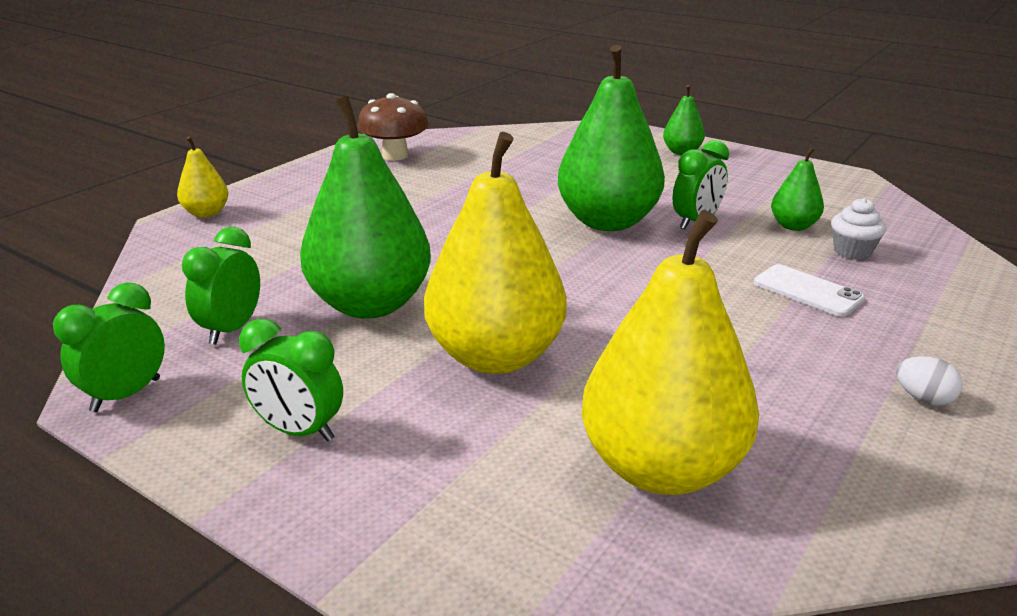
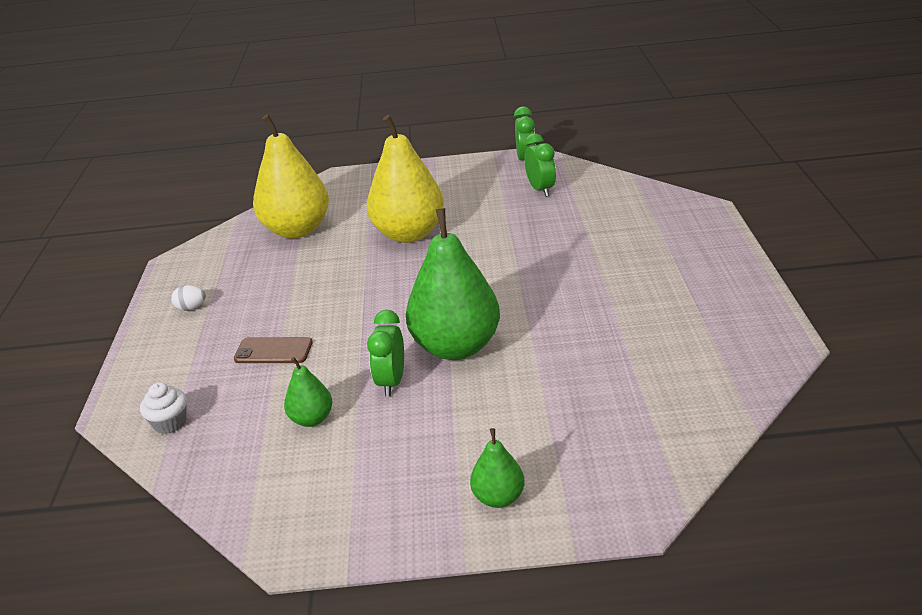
camera: 145 degrees right, 5 degrees up
(206, 213) = (706, 221): yellow pear -> none
(299, 431) = (443, 181): green clock -> none
(370, 304) = (504, 226): green pear -> none
(395, 156) = (728, 331): brown mushroom -> none
(808, 291) = (273, 351): white phone -> brown phone
(852, 251) = (253, 410): white cupcake -> white cupcake (170, 423)

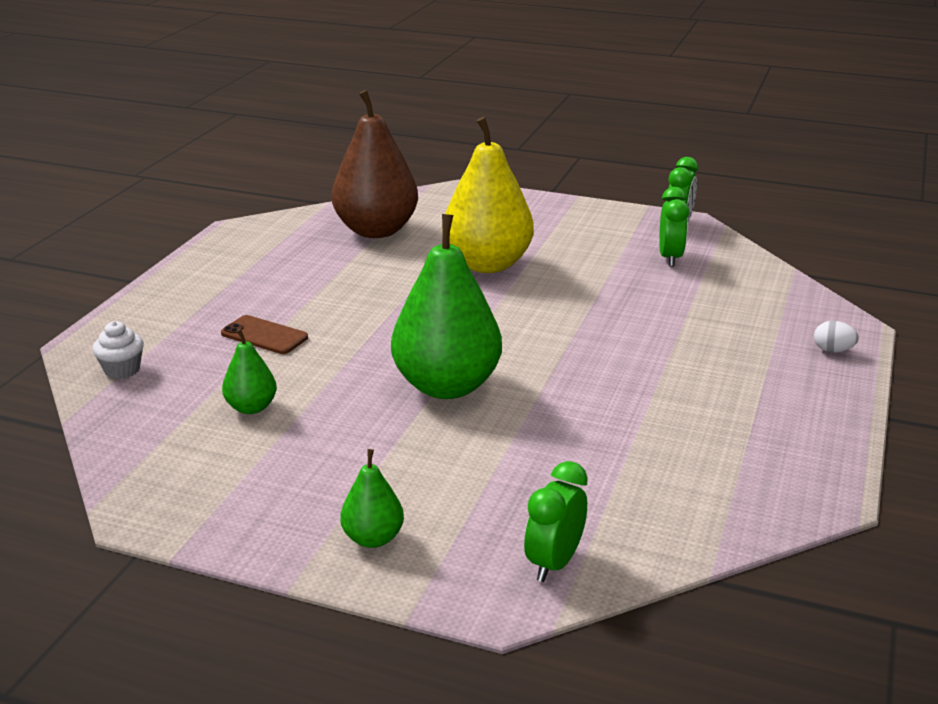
camera: 20 degrees right, 5 degrees down
(191, 308) = (219, 274): white egg -> white egg (832, 350)
(297, 230) = (376, 230): yellow pear -> brown pear
(391, 382) = (354, 398): green clock -> green clock (554, 563)

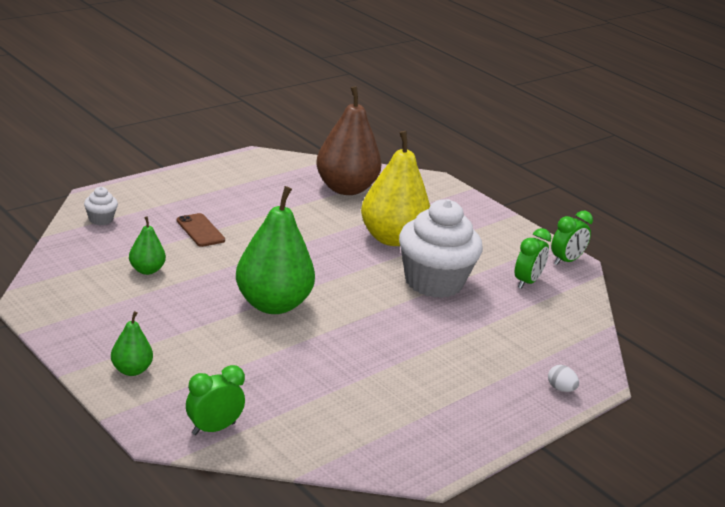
camera: 25 degrees right, 0 degrees up
(584, 293) = (433, 282): none -> white cupcake

